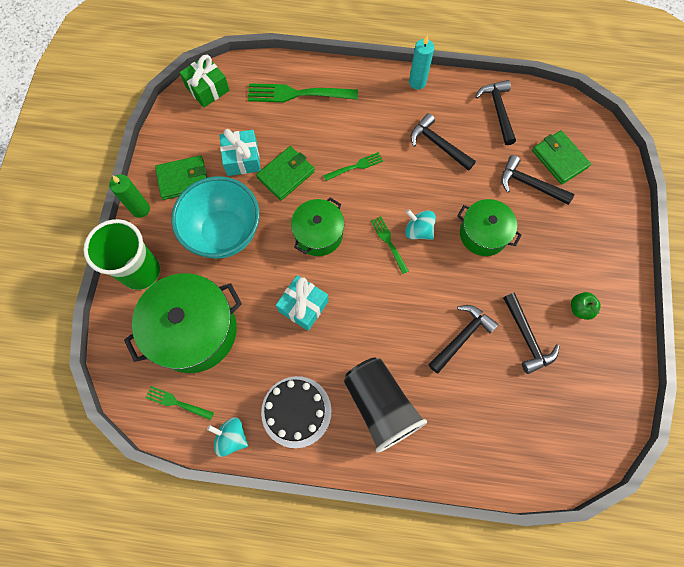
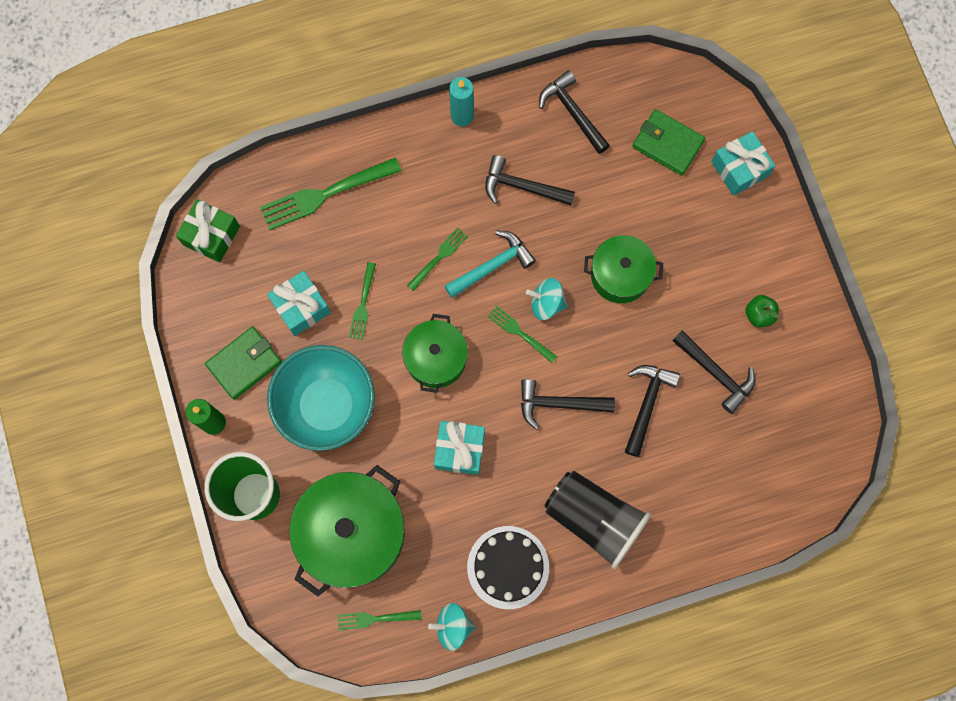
camera: 25 degrees left, 5 degrees up
(286, 175) = (363, 304): green wallet -> green fork
(391, 188) = (492, 266): none -> turquoise hammer
(529, 184) = (646, 191): black hammer -> black hammer (559, 403)
(608, 198) = (739, 169): none -> turquoise gift

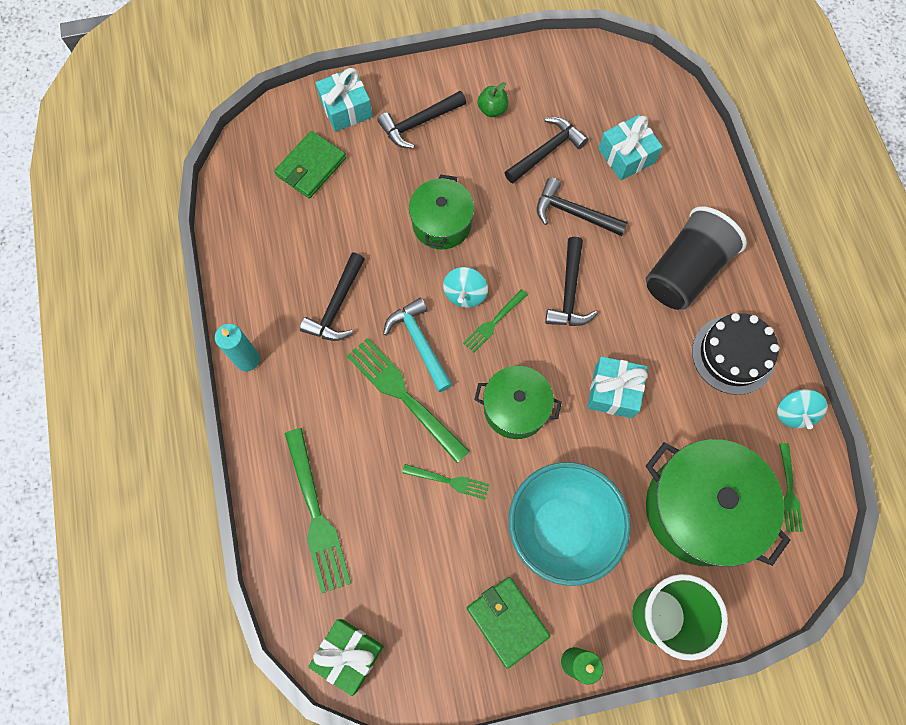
camera: 85 degrees left, 5 degrees down
(301, 307) = (446, 551): turquoise gift -> turquoise gift (626, 156)
(438, 258) = (405, 396): green fork -> green fork, size x1.86
(573, 112) = (262, 250): black hammer -> black hammer (419, 123)

